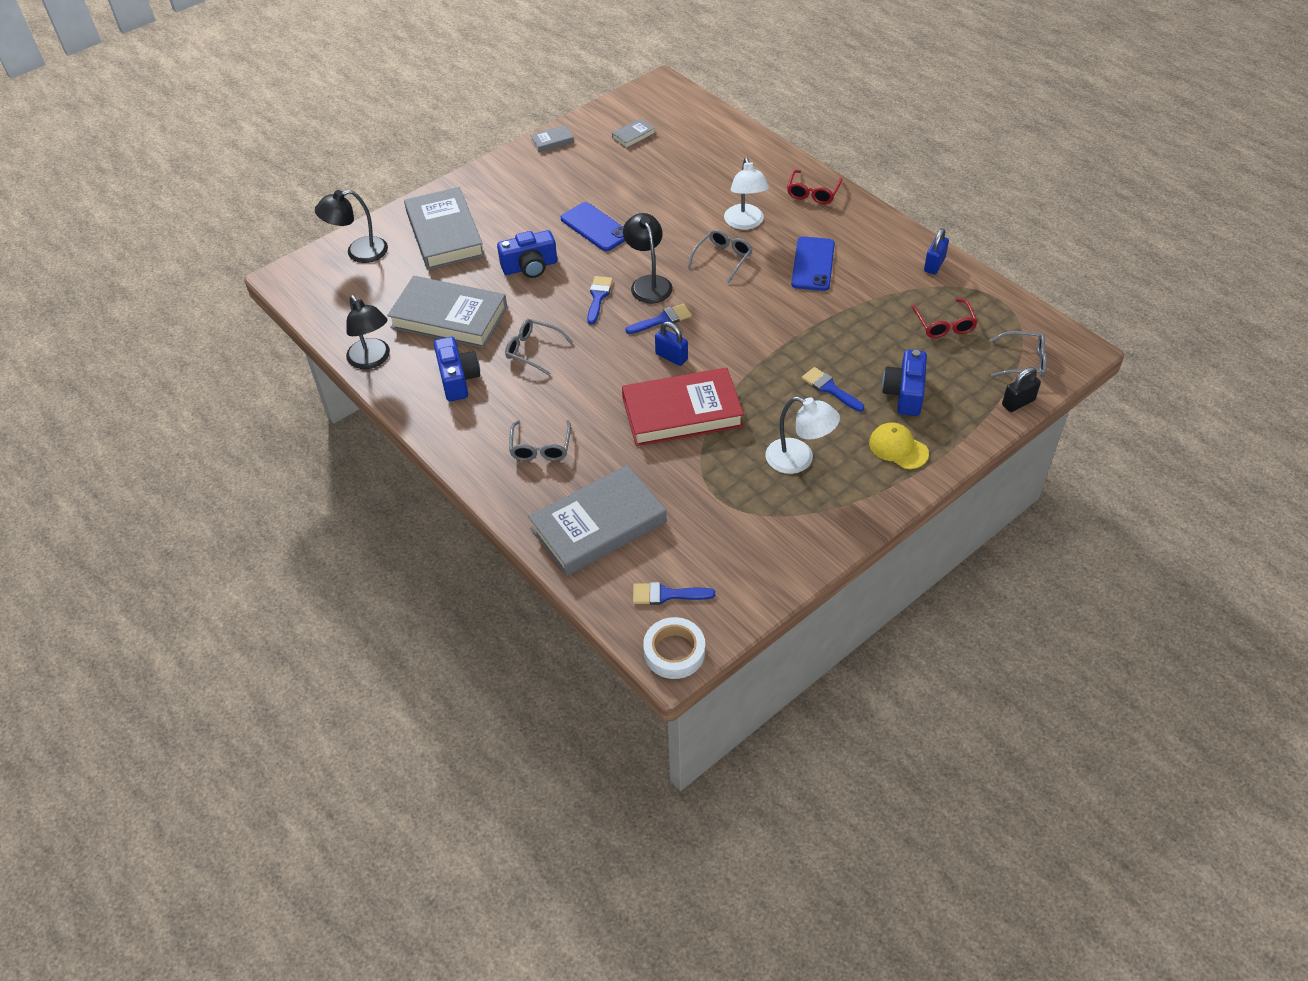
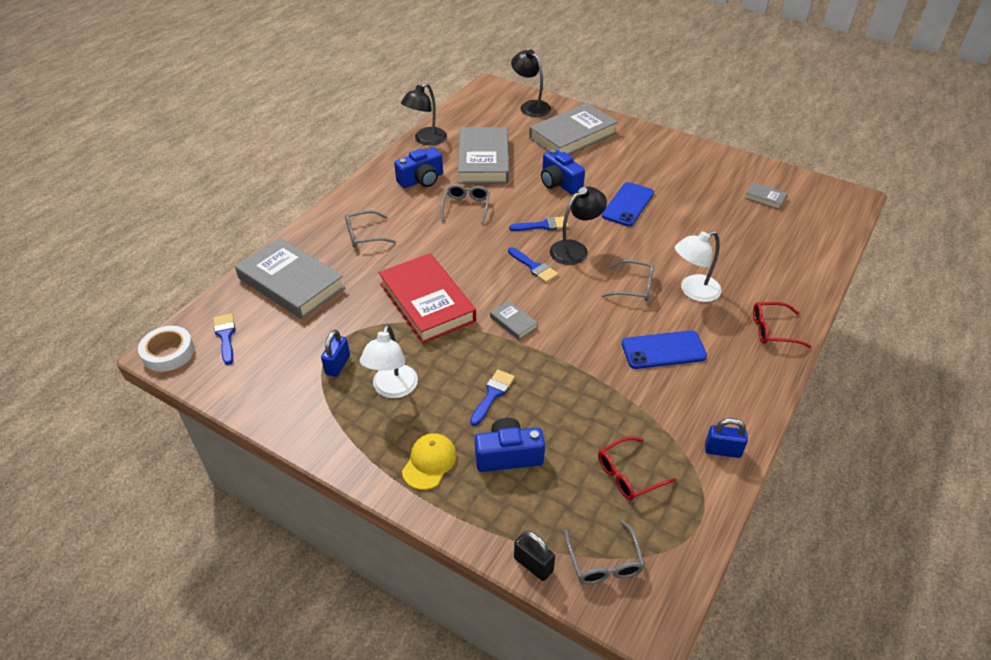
camera: 70 degrees right, 5 degrees down
(552, 141) = (720, 157): grey book -> grey book (513, 322)
(671, 357) = (491, 282): blue padlock -> blue padlock (337, 365)

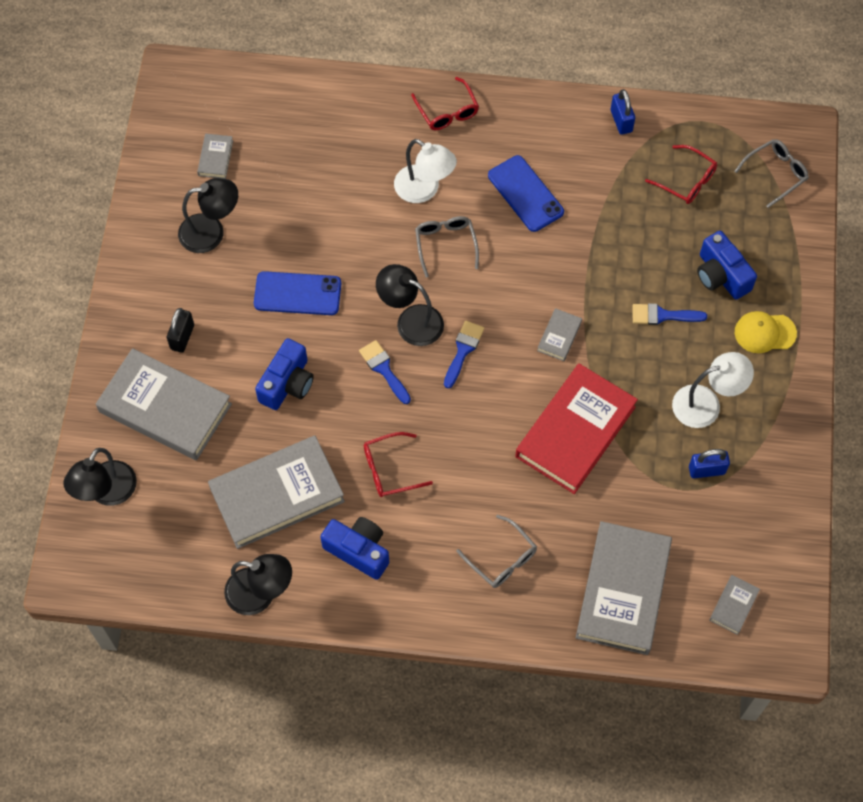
camera: 115 degrees left, 20 degrees up
(168, 352) = (787, 647): white tape -> none
(225, 336) = (733, 605): blue brush -> grey book
(466, 207) = (390, 469): grey glasses -> red glasses
(533, 564) = (807, 219): black padlock -> black padlock (182, 337)
(699, 181) = (211, 232): none -> black lamp

